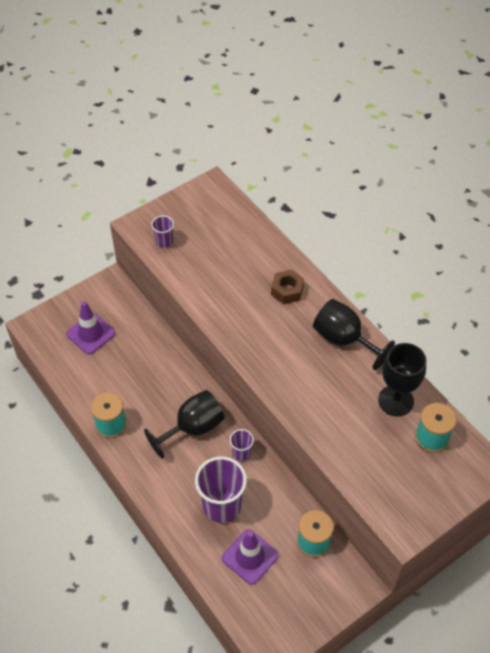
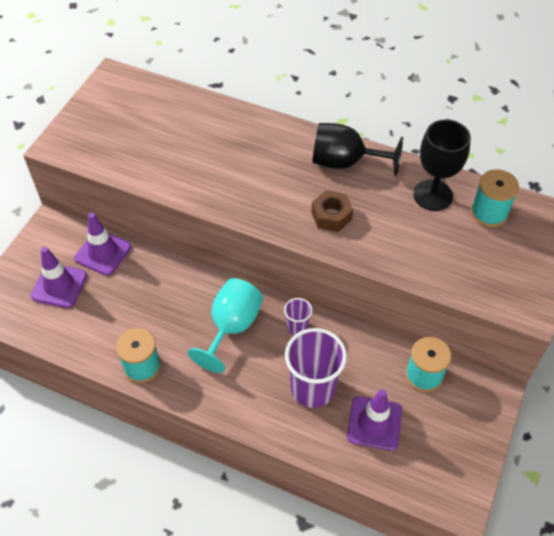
camera: 30 degrees left, 0 degrees up
(136, 323) = (103, 253): none -> purple traffic cone
(164, 241) = (97, 149): purple cup -> none
(193, 428) = (232, 327): black goblet -> turquoise goblet
(287, 290) = (258, 142): brown nut -> brown nut (331, 216)

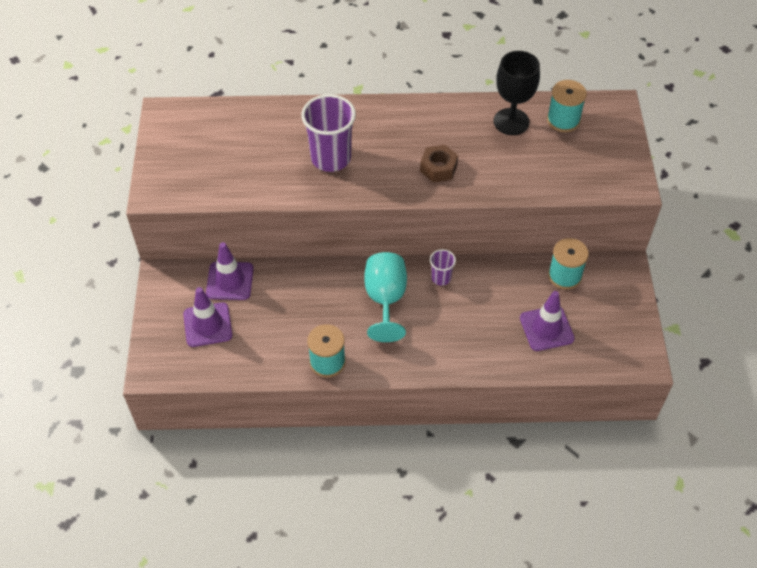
camera: 25 degrees left, 0 degrees up
(312, 388) = (482, 321): purple cup -> purple cup (331, 158)
(344, 162) = (423, 119): black goblet -> none

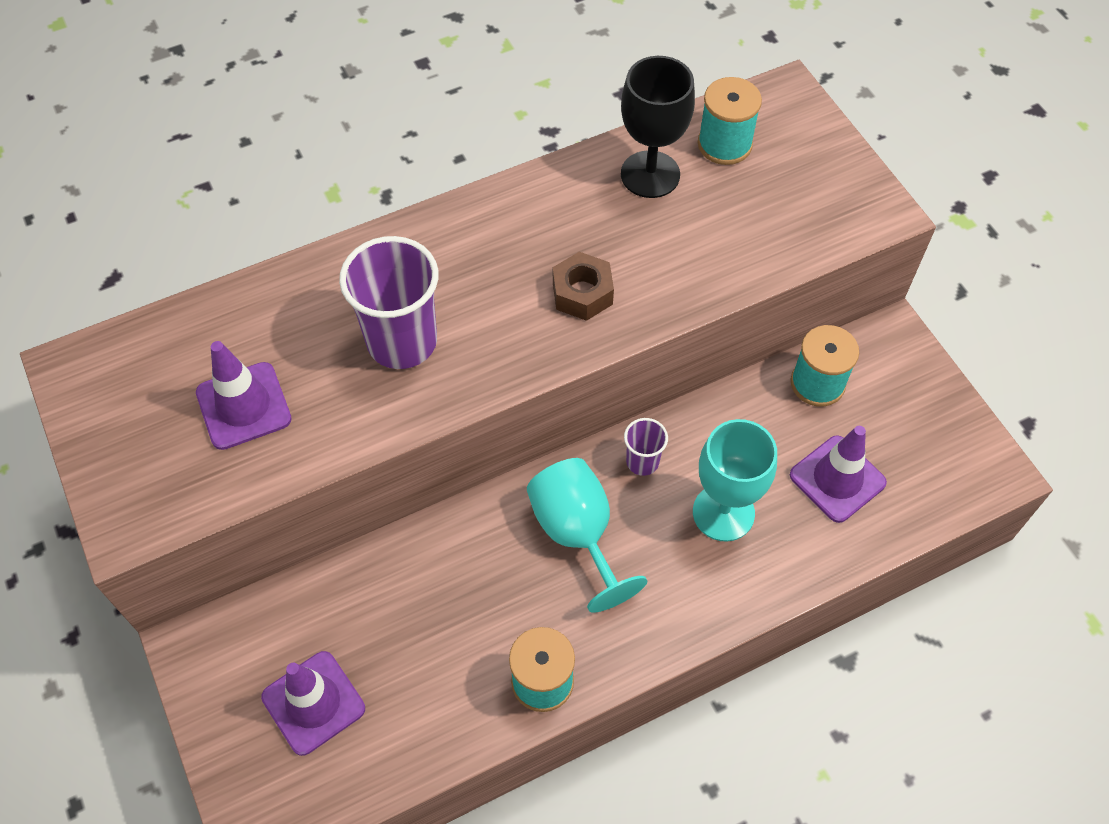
camera: 25 degrees left, 5 degrees up
(230, 281) = (312, 608): purple traffic cone -> purple traffic cone (243, 406)
(471, 320) = (723, 512): none -> turquoise goblet

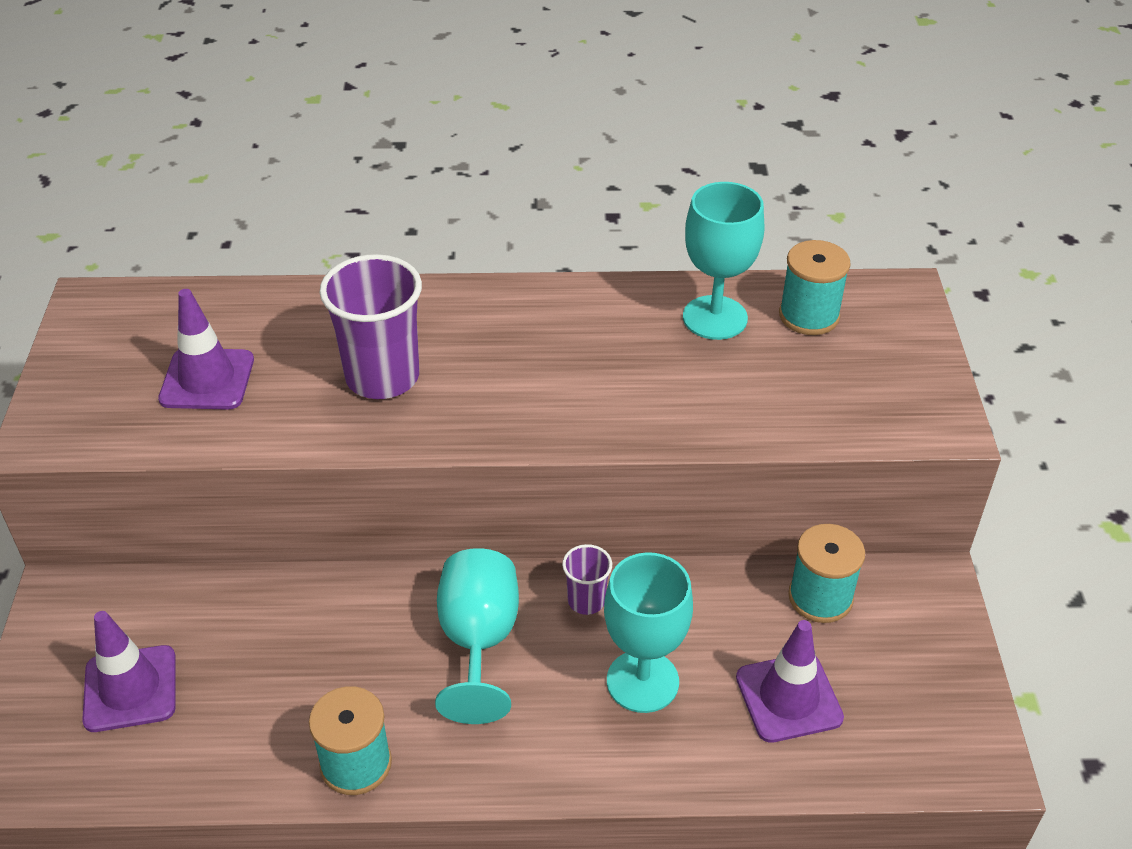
camera: 25 degrees right, 15 degrees down
(582, 293) = (580, 395): brown nut -> none
(650, 174) = (715, 318): black goblet -> turquoise goblet

